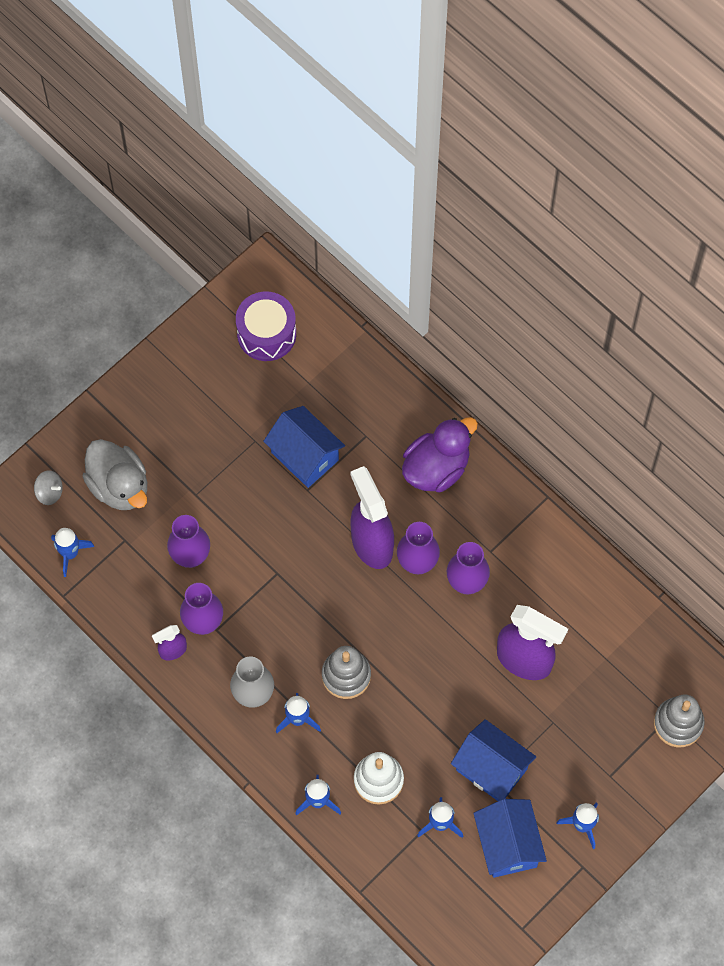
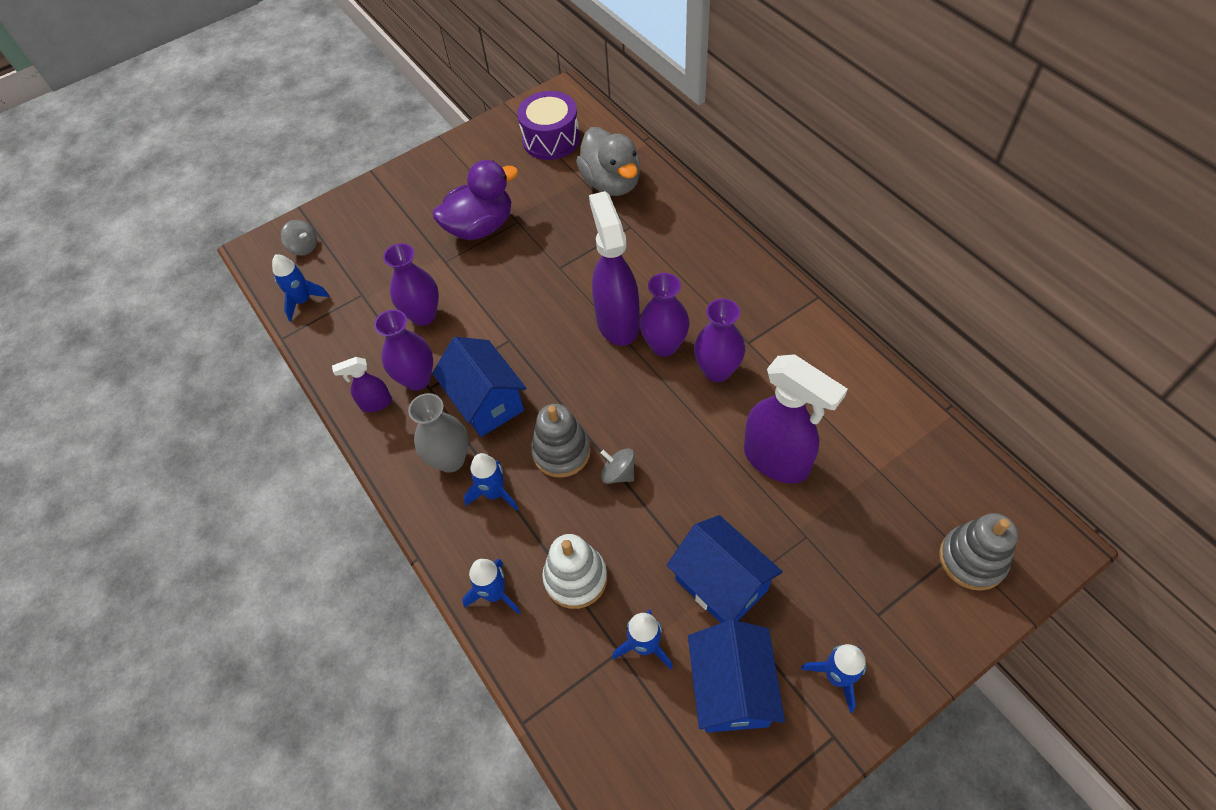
camera: 15 degrees right, 10 degrees down
(119, 486) = (372, 247): grey duck -> grey duck (611, 183)
(304, 456) = (564, 238): blue house -> blue house (486, 402)
(397, 688) = (618, 473): none -> grey spinning top
(436, 468) = (699, 260): purple duck -> purple duck (480, 227)

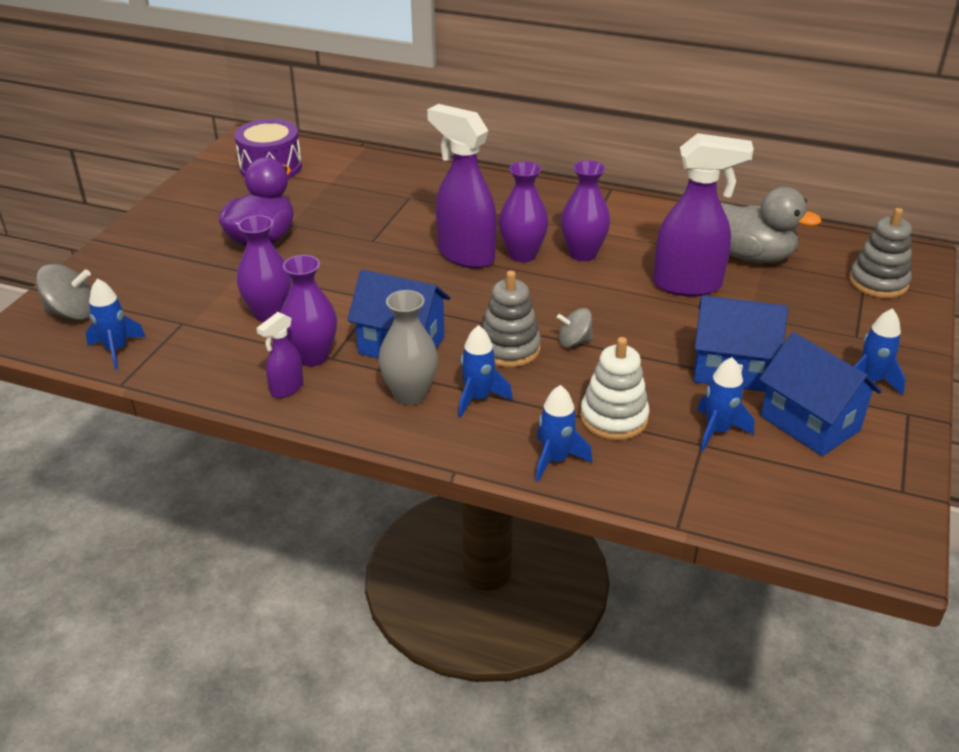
camera: 40 degrees left, 20 degrees down
(304, 247) = (72, 313): grey spinning top -> grey spinning top, size x1.51
(611, 183) = (361, 177): grey duck -> grey duck (752, 256)

